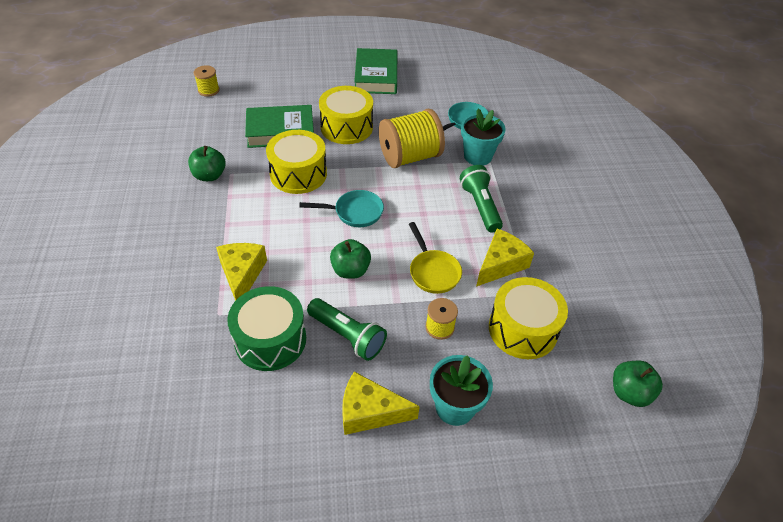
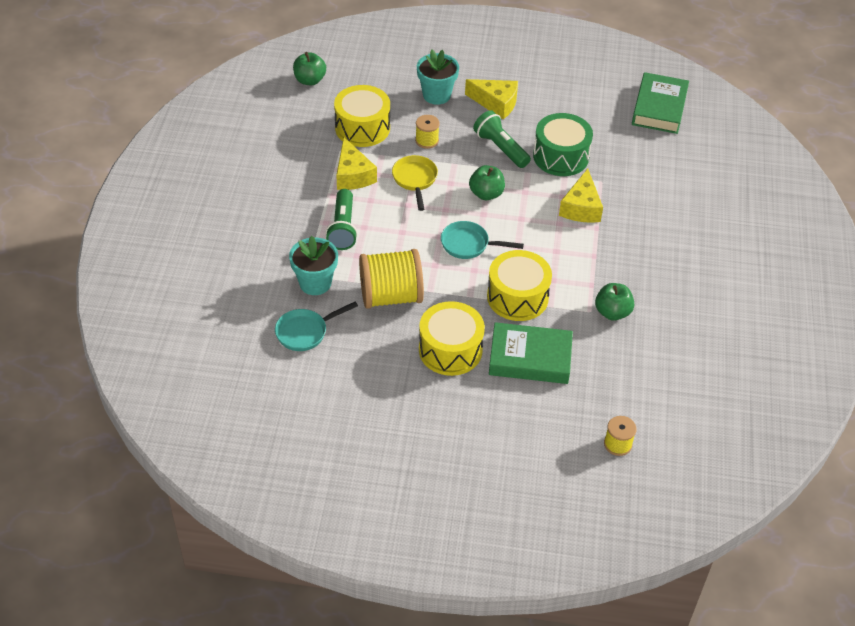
camera: 165 degrees left, 0 degrees up
(376, 76) = (387, 430): green book -> green book (659, 108)
(500, 264) = (353, 175): yellow cheese -> yellow cheese turned 75 degrees counterclockwise

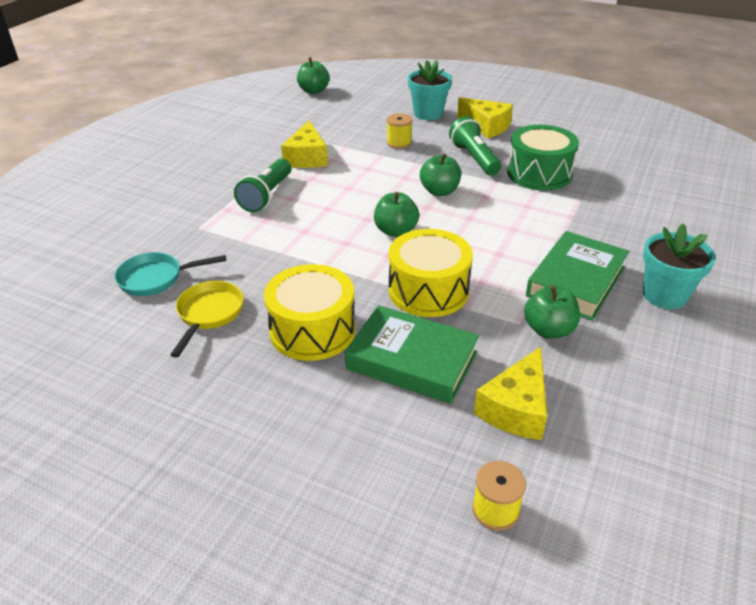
camera: 20 degrees right, 10 degrees down
(315, 283) = (202, 236): turquoise flower pot -> turquoise flower pot (664, 295)
(362, 128) = (340, 126): yellow drum -> none
(390, 296) = (276, 262): yellow spool -> none
(415, 180) = (368, 170): yellow pan -> yellow pan (209, 314)
(468, 244) = (395, 231): turquoise pan -> green apple
(581, 207) = (546, 219): yellow cheese -> yellow cheese (516, 408)
(659, 108) = (668, 151): green book -> green book (576, 281)

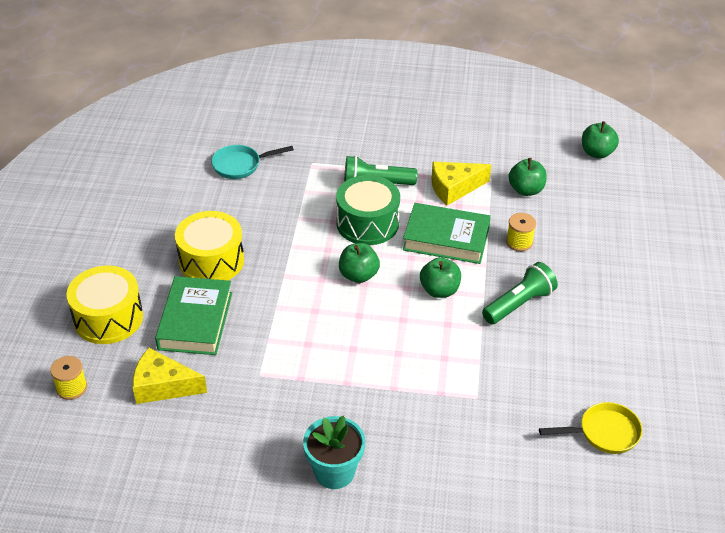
camera: 70 degrees right, 5 degrees up
(156, 278) = (240, 165): turquoise pan -> turquoise pan turned 75 degrees counterclockwise
(209, 314) = (211, 204): yellow pan -> yellow pan (604, 433)
(428, 114) = (600, 249): turquoise flower pot -> none
(428, 290) = (281, 313): yellow drum -> yellow drum (108, 318)
(486, 126) = (600, 301): yellow cheese -> none
(539, 173) = (515, 359): green drum -> green drum (367, 223)
(548, 330) = (257, 395): green apple -> green apple (526, 190)
(576, 281) = (331, 406): green book -> green book (446, 238)

